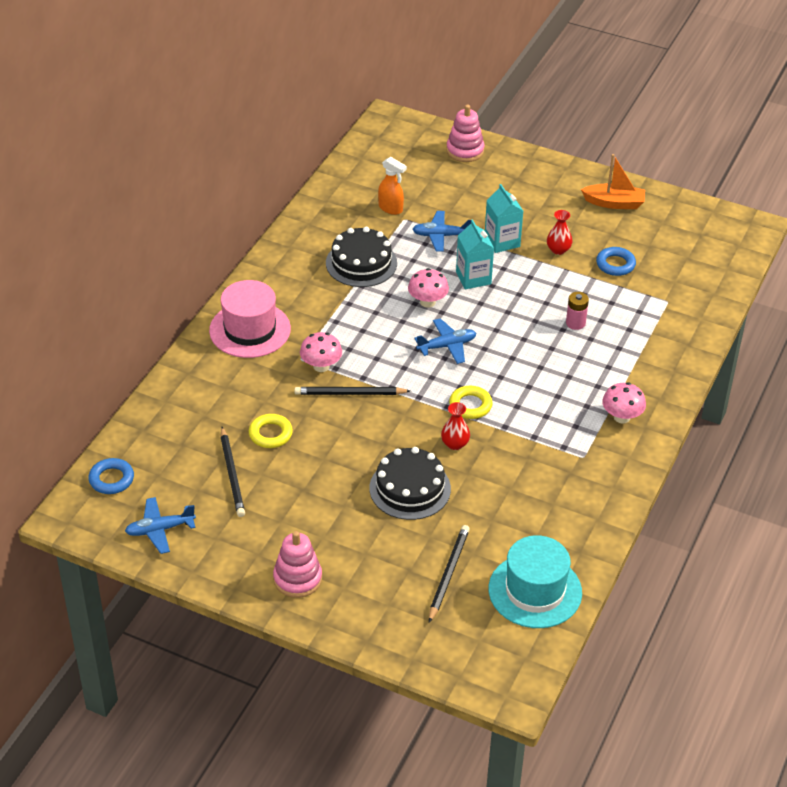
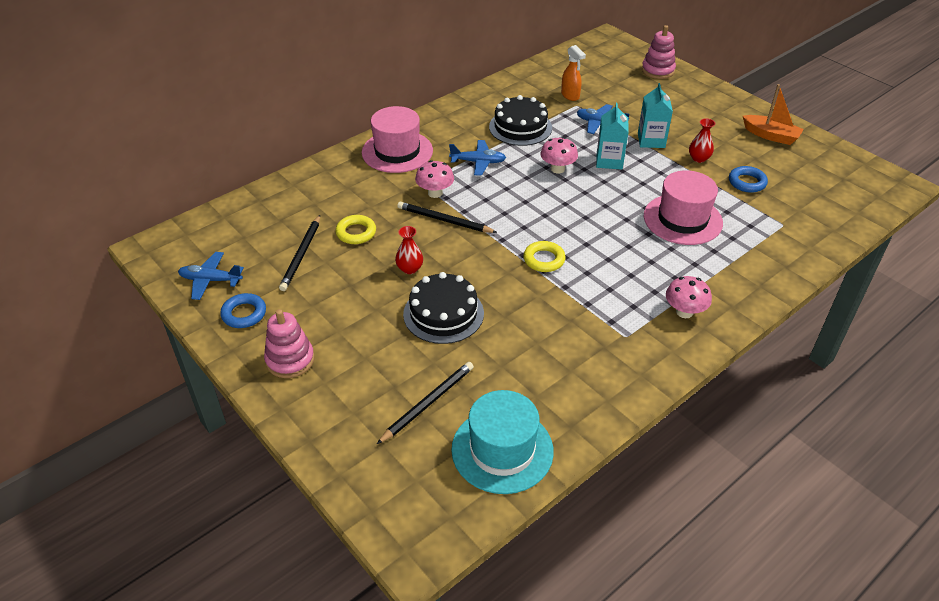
camera: 25 degrees right, 0 degrees up
(111, 479) = (206, 230): blue ring -> blue ring (244, 314)
(447, 346) = (553, 206): blue plane -> blue plane (478, 162)
(455, 444) = (509, 288): red vase -> red vase (410, 269)
(575, 323) = (682, 219): pink battery -> pink hat

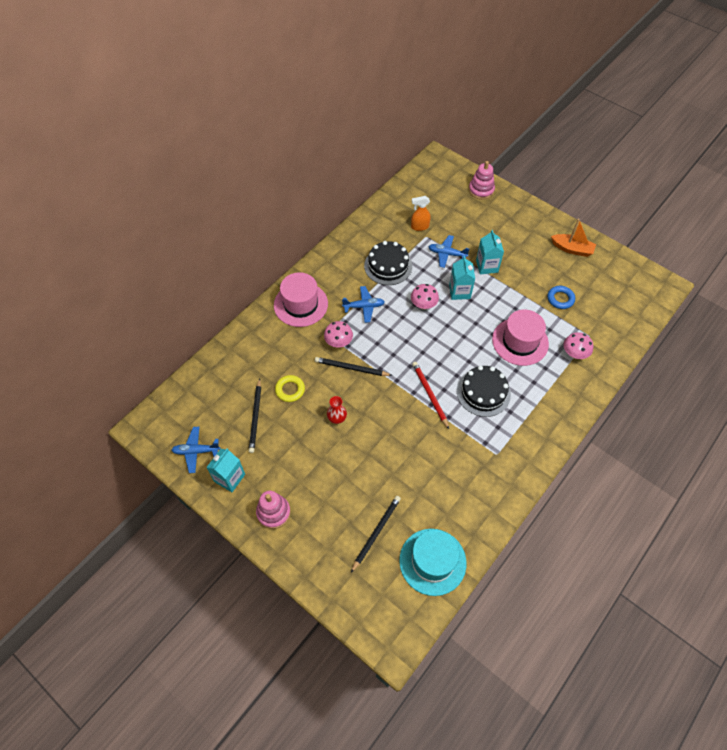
camera: 10 degrees left, 15 degrees up
(244, 314) = (229, 478): blue ring -> turquoise carton
(443, 313) = (369, 454): black cake -> black cake (483, 392)
(544, 260) = (429, 394): yellow ring -> red pencil
(570, 96) = (419, 227): orange spray bottle -> orange spray bottle turned 120 degrees clockwise
(684, 312) = (532, 426): pink mushroom -> pink mushroom (574, 353)
(699, 158) = (523, 280): red vase -> none

